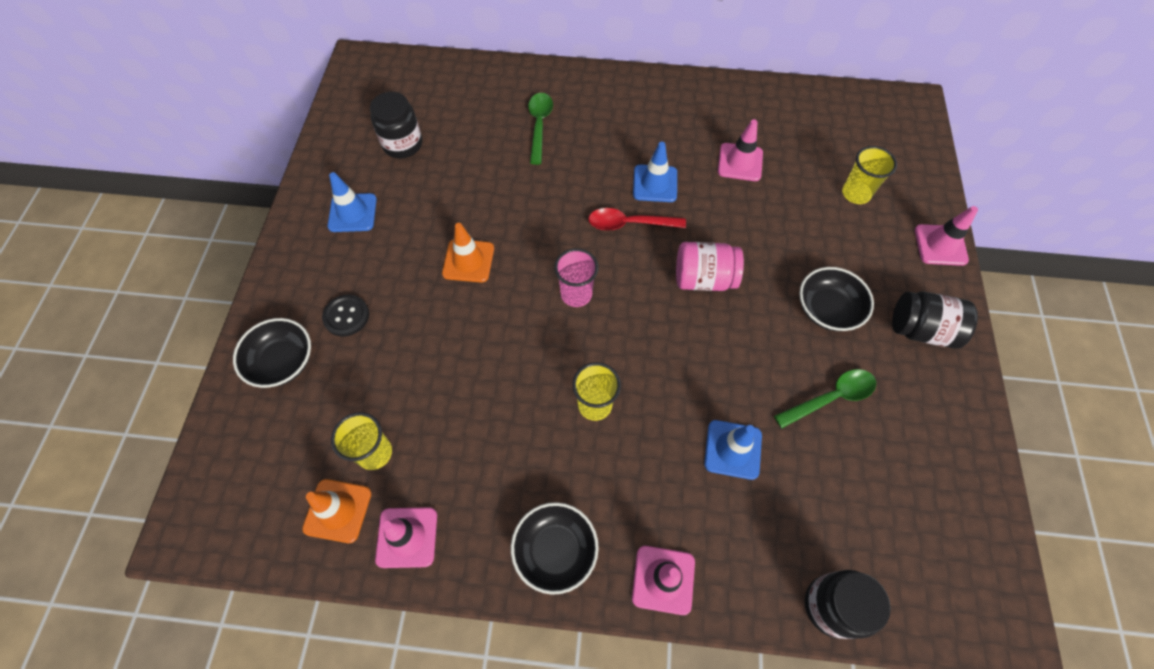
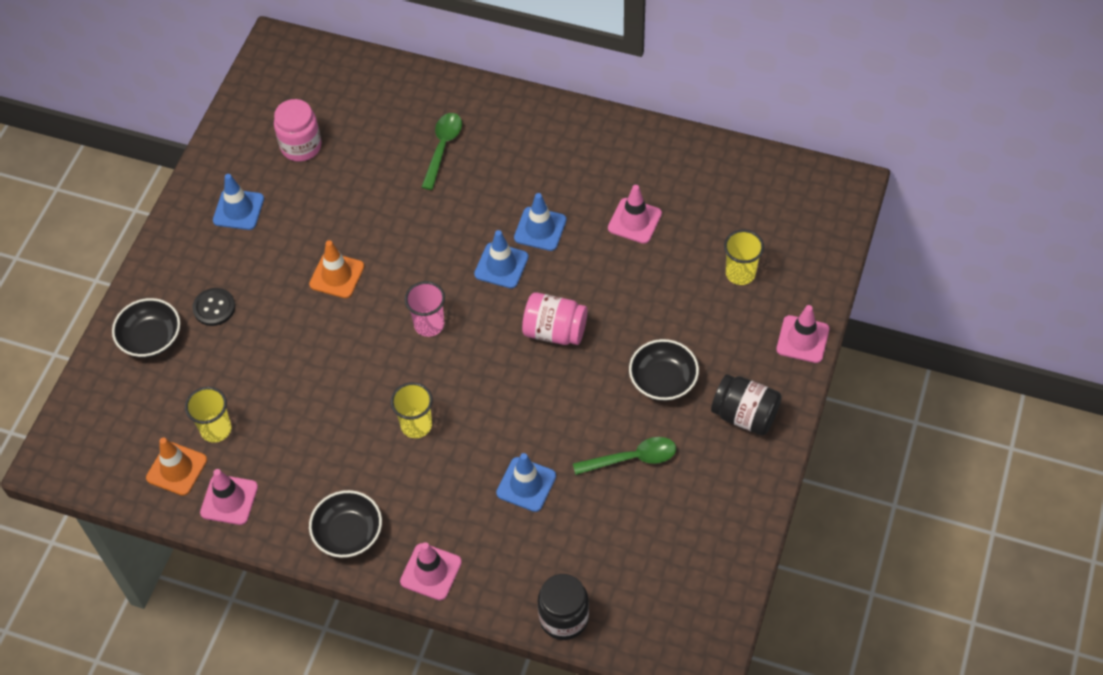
camera: 15 degrees right, 5 degrees down
(402, 144) = (301, 146): black jar -> pink jar
(629, 224) = (501, 265): red spoon -> blue traffic cone

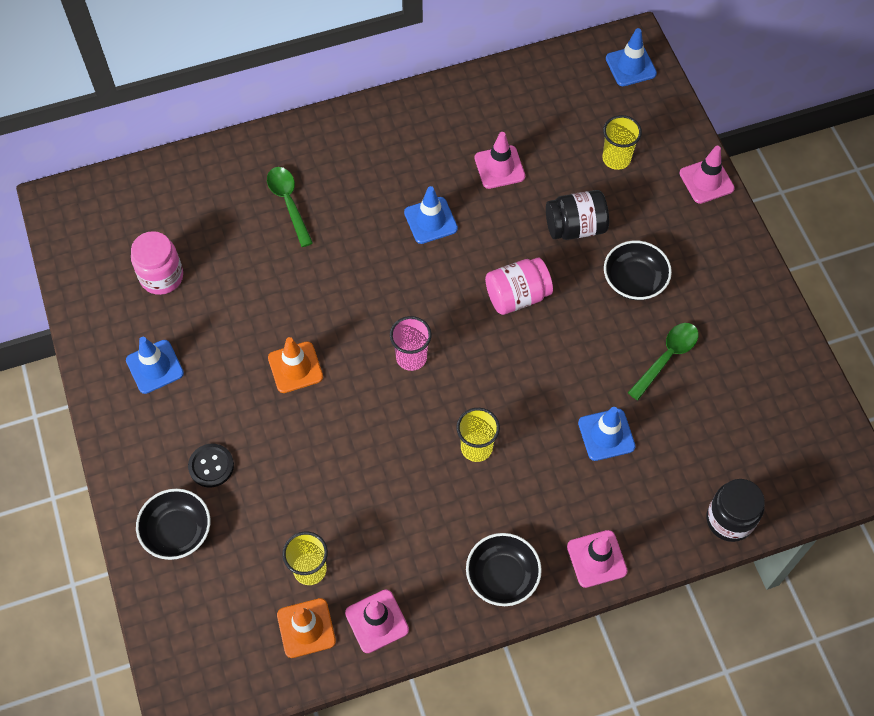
camera: 40 degrees left, 5 degrees up
(501, 265) = (426, 270): blue traffic cone -> blue traffic cone (630, 66)
(745, 415) = (717, 267): black jar -> black jar (575, 227)

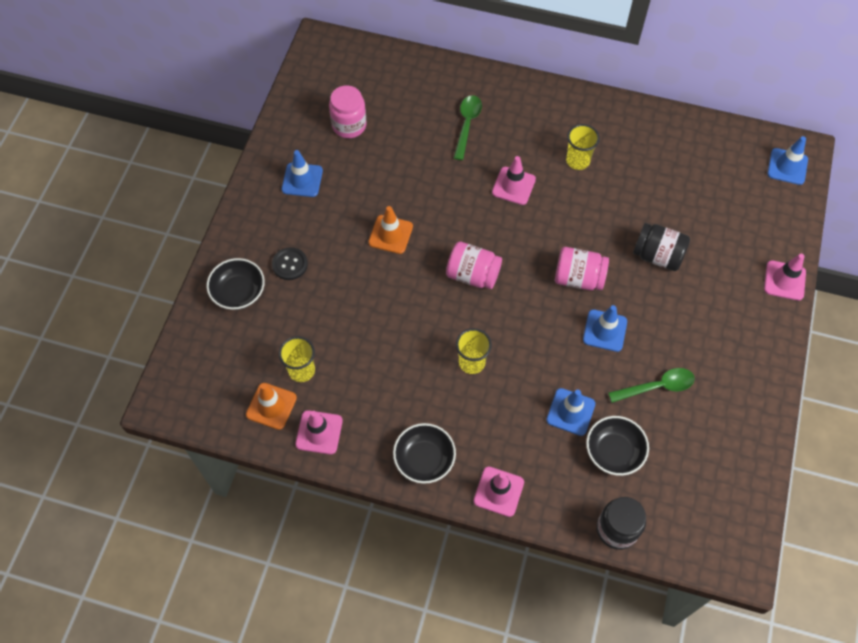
camera: 35 degrees right, 0 degrees up
(411, 357) = (472, 275): pink cup -> pink jar
(430, 220) = (555, 191): blue traffic cone -> blue traffic cone (605, 330)
(499, 167) = (633, 183): pink traffic cone -> pink traffic cone (513, 186)
(616, 159) = (725, 225): yellow cup -> yellow cup (578, 161)
(634, 280) = (674, 318): black bowl -> black bowl (614, 451)

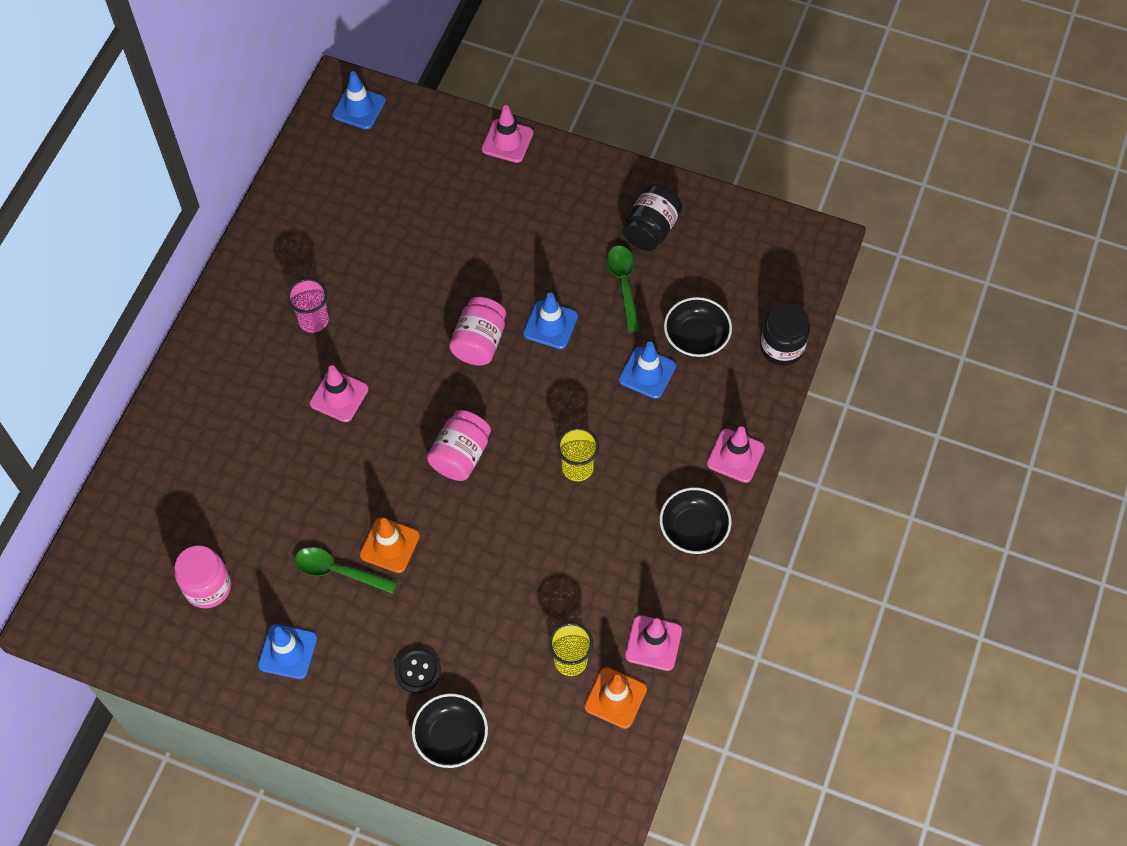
camera: 85 degrees left, 0 degrees up
(467, 125) = (235, 440): green spoon -> green spoon (338, 571)
(578, 161) = (313, 320): yellow cup -> pink cup
(657, 255) = (460, 257): black jar -> black jar (651, 229)

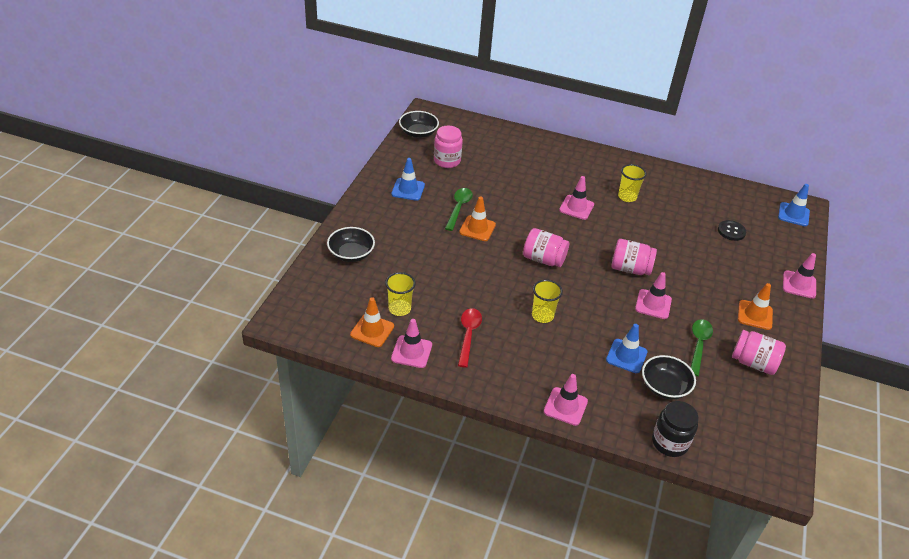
camera: 85 degrees right, 20 degrees down
(313, 320) = (627, 197): pink cup -> yellow cup
(418, 671) = (394, 240): black button -> black button (731, 231)
(550, 325) = (653, 304): blue traffic cone -> pink traffic cone
(566, 207) = (755, 315): none -> orange traffic cone
(618, 567) = (468, 335): none -> red spoon
(624, 284) = (698, 345): green spoon -> green spoon turned 60 degrees counterclockwise
(651, 229) = (753, 363): black jar -> pink jar
(693, 529) = (501, 378): black bowl -> black bowl (418, 133)

